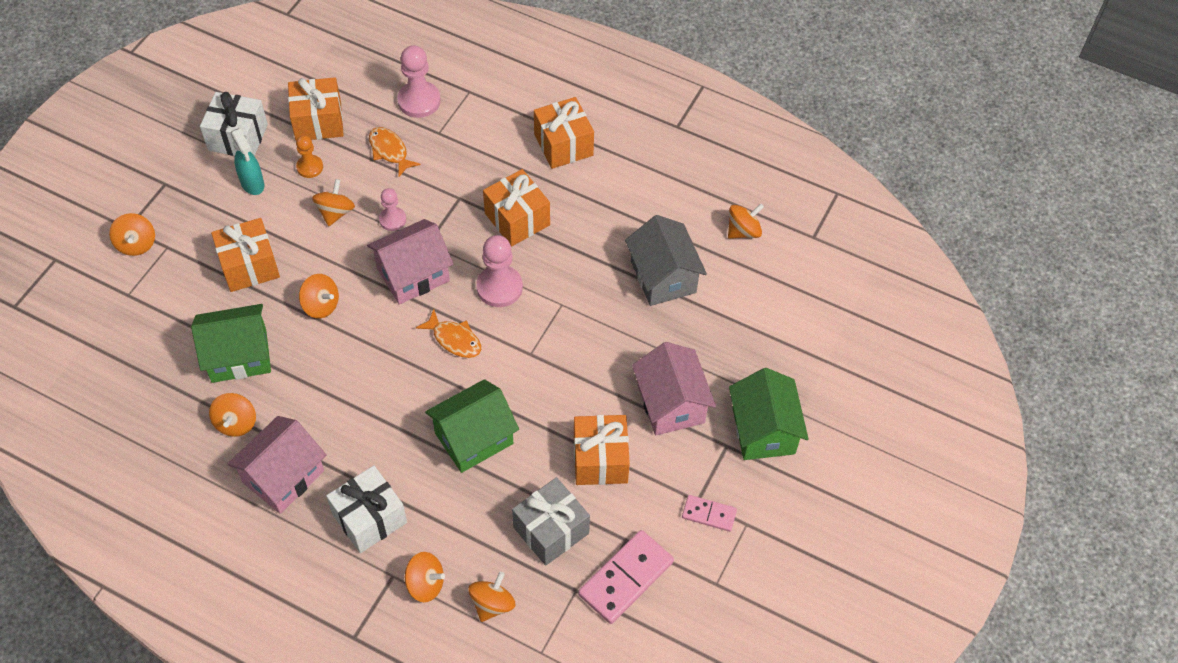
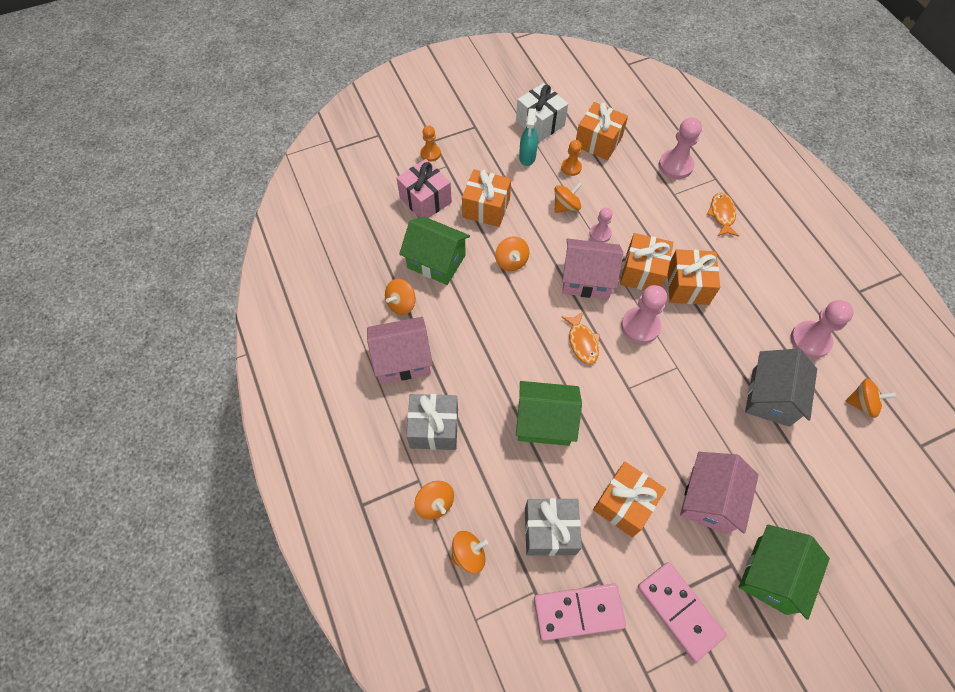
camera: 40 degrees right, 5 degrees up
(136, 244) = (430, 153): orange spinning top -> orange pawn
(173, 299) = (425, 200): none -> pink gift
(369, 518) = (434, 428): white gift -> grey gift
(390, 151) = (631, 187): orange fish -> orange fish (722, 214)
(563, 145) = (759, 254): orange gift -> orange gift (642, 272)
(663, 201) = (810, 340): none -> pink pawn
(709, 514) = (679, 611): pink domino -> pink domino, size x1.79

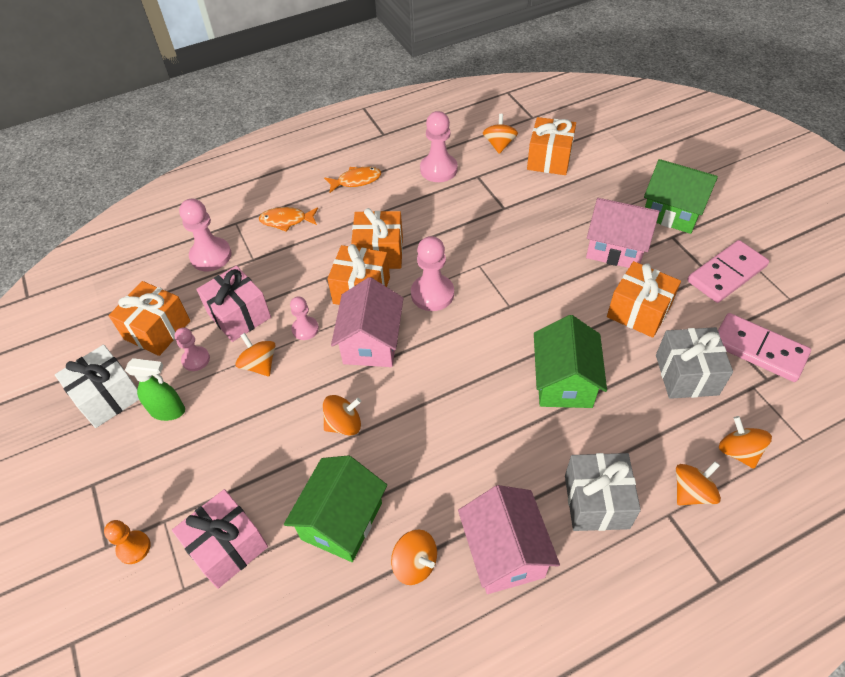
camera: 90 degrees left, 10 degrees down
(486, 208) = (252, 460): orange gift -> orange gift (549, 159)
(527, 157) = (168, 411): turquoise spray bottle -> green spray bottle
(571, 167) = (196, 359): orange pawn -> pink pawn
(578, 612) = (758, 349): pink domino -> pink domino turned 45 degrees counterclockwise
(582, 342) = (457, 347): orange fish -> orange fish (356, 181)
(613, 190) = (239, 315): none -> pink gift
(770, 397) = (502, 200): grey house -> none

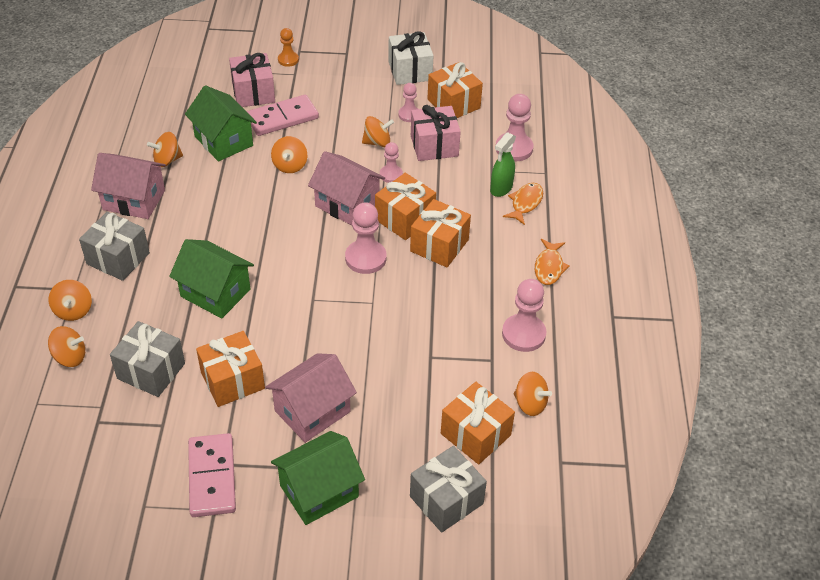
camera: 115 degrees right, 5 degrees down
(168, 411) = (374, 93): green spray bottle -> green spray bottle (501, 189)
(612, 152) = (446, 500): none -> grey gift
(758, 349) = (124, 437): pink domino -> pink domino (282, 118)

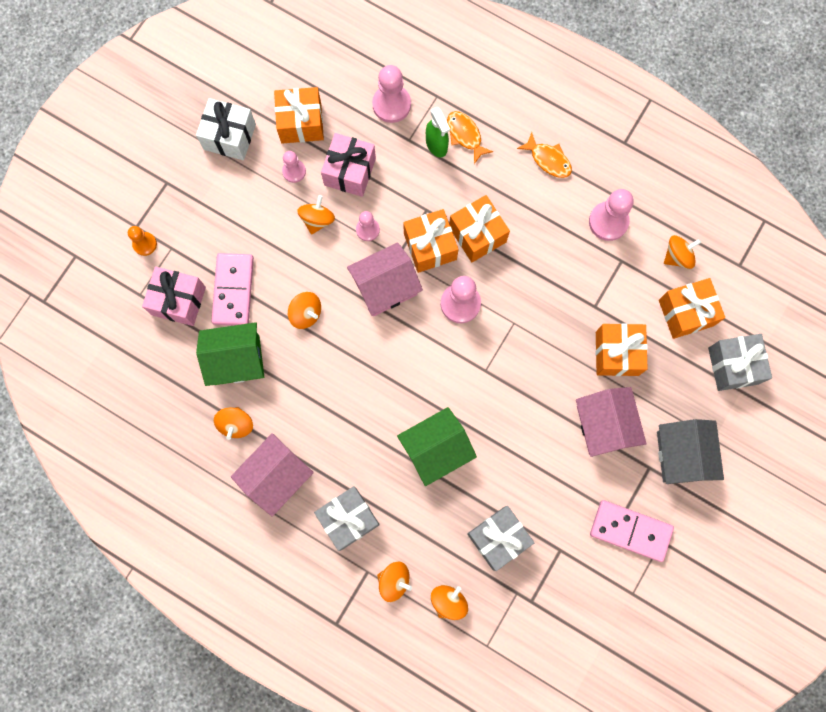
camera: 60 degrees left, 30 degrees up
(232, 380) = (542, 475): orange gift -> orange gift (617, 353)
(319, 491) = (681, 455): green house -> grey house

